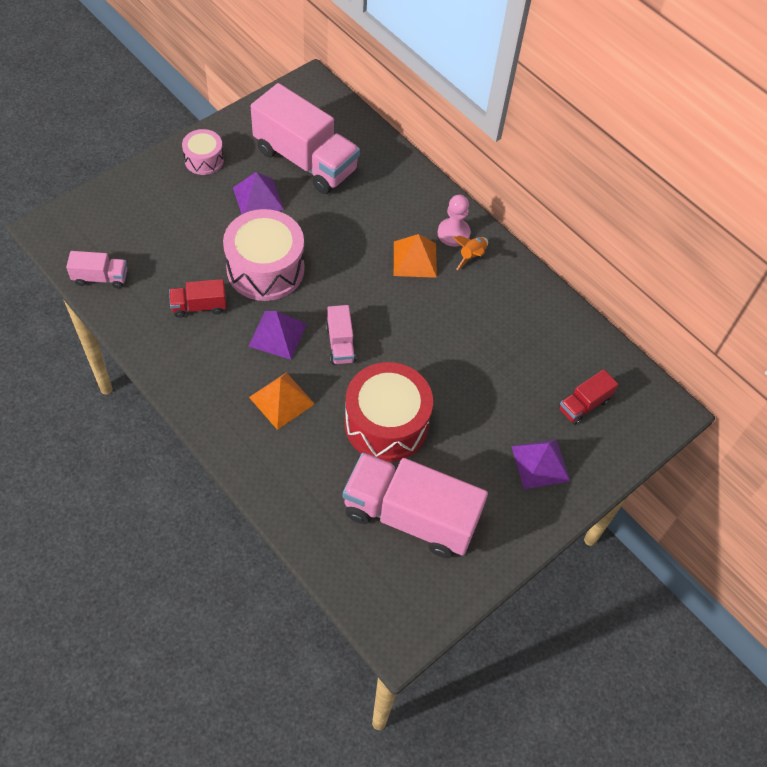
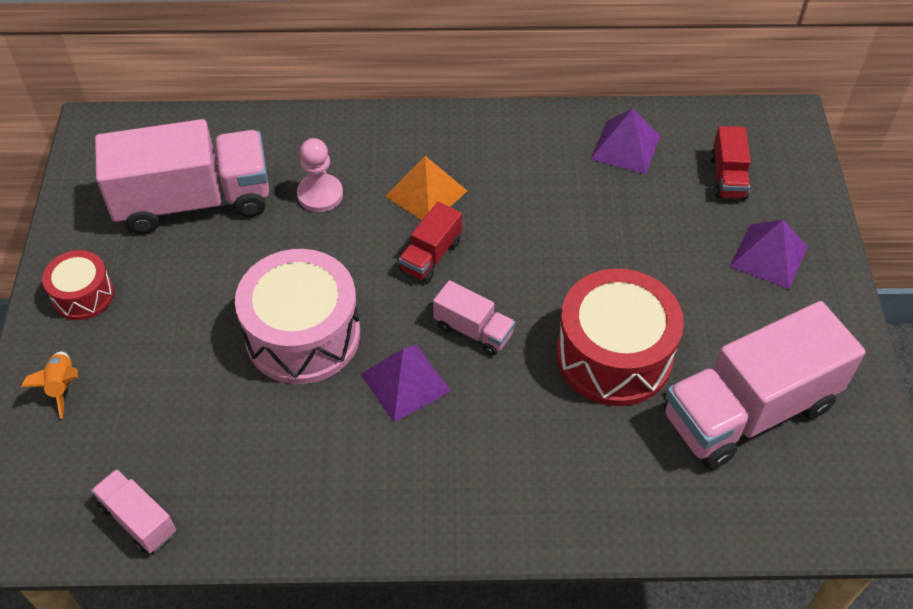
camera: 45 degrees left, 5 degrees down
(100, 278) = (138, 520): pink truck -> pink truck turned 90 degrees counterclockwise
(199, 306) = (289, 436): red truck -> red truck (431, 256)
(204, 160) = (83, 295): pink drum -> red drum
(258, 198) = (197, 279): purple pyramid -> purple pyramid (625, 147)
(281, 400) = (498, 436): orange pyramid -> none
(453, 233) = (426, 141): pink pawn -> pink pawn (320, 195)
(471, 256) = (469, 145): orange rocket -> orange rocket (63, 386)

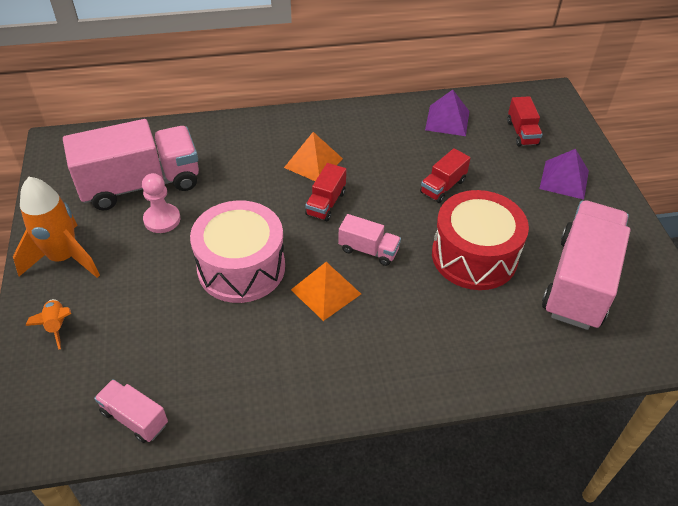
camera: 10 degrees left, 5 degrees down
(83, 295) = (64, 258): red drum -> orange rocket
(320, 195) = (235, 171): pink pawn -> pink pawn (162, 219)
(405, 382) = (326, 291): purple pyramid -> orange pyramid
(595, 248) = (443, 186): none -> red truck
(748, 410) = (579, 282): pink truck -> pink truck turned 150 degrees clockwise

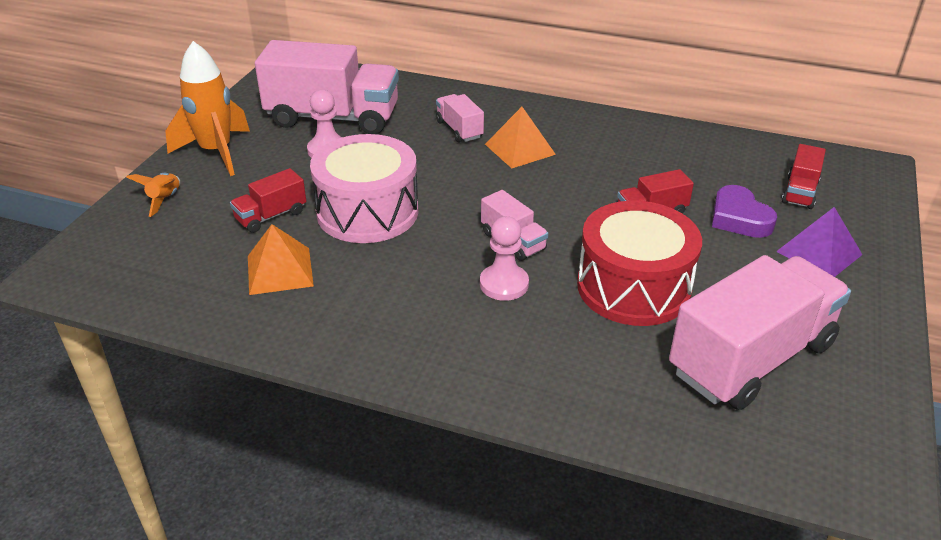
camera: 30 degrees right, 10 degrees down
(134, 418) = (163, 294): pink truck -> pink truck (459, 129)
(326, 203) = (502, 187): red truck -> red truck (271, 216)
(326, 291) = (435, 261): orange pyramid -> orange pyramid (280, 270)
(389, 291) = (504, 284): none -> pink pawn
(447, 120) = (711, 155): purple pyramid -> none
(500, 169) = (739, 218): none -> purple heart

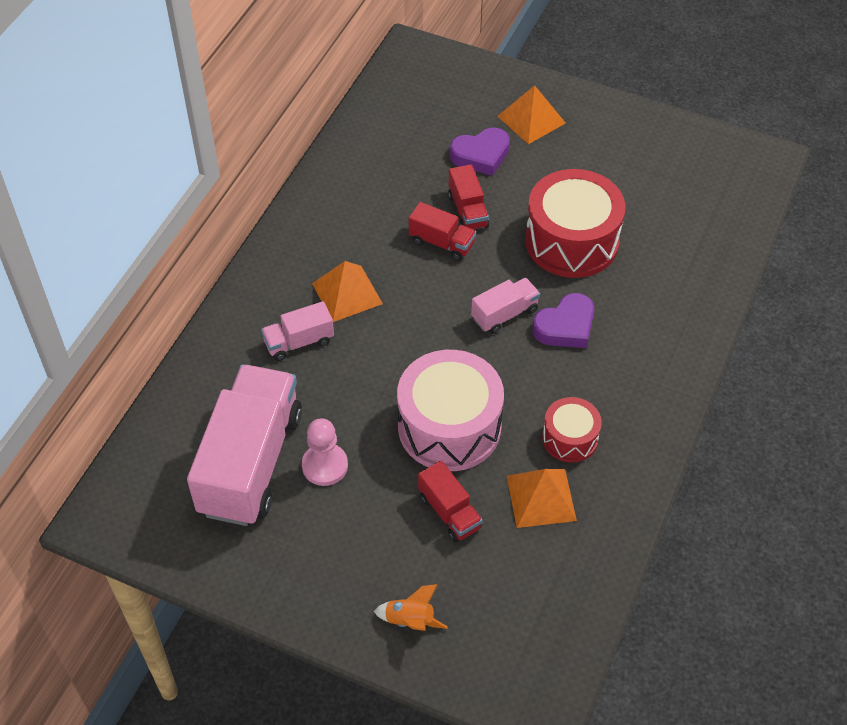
camera: 85 degrees left, 15 degrees up
(216, 152) = (313, 580): orange rocket -> none
(352, 289) = (570, 438): none -> red drum
(504, 284) = (565, 326): pink pawn -> purple heart
(751, 358) = (653, 189): pink truck -> none
(800, 192) = (445, 107): red truck -> red truck (442, 243)
(819, 252) = (531, 119): purple pyramid -> orange pyramid

